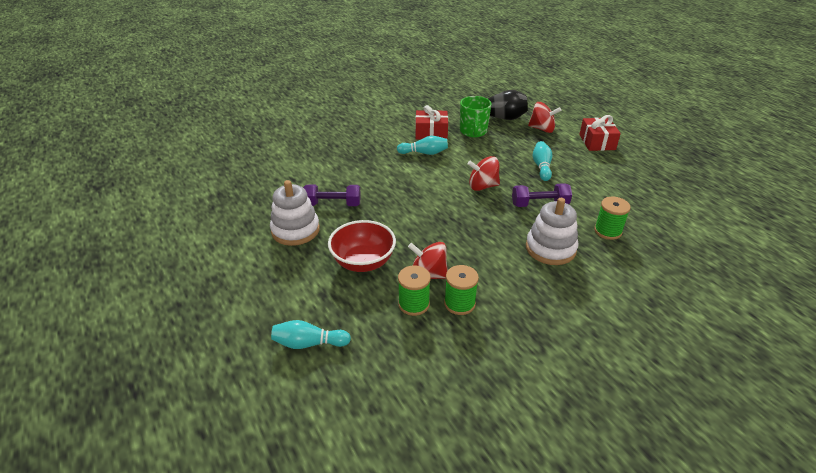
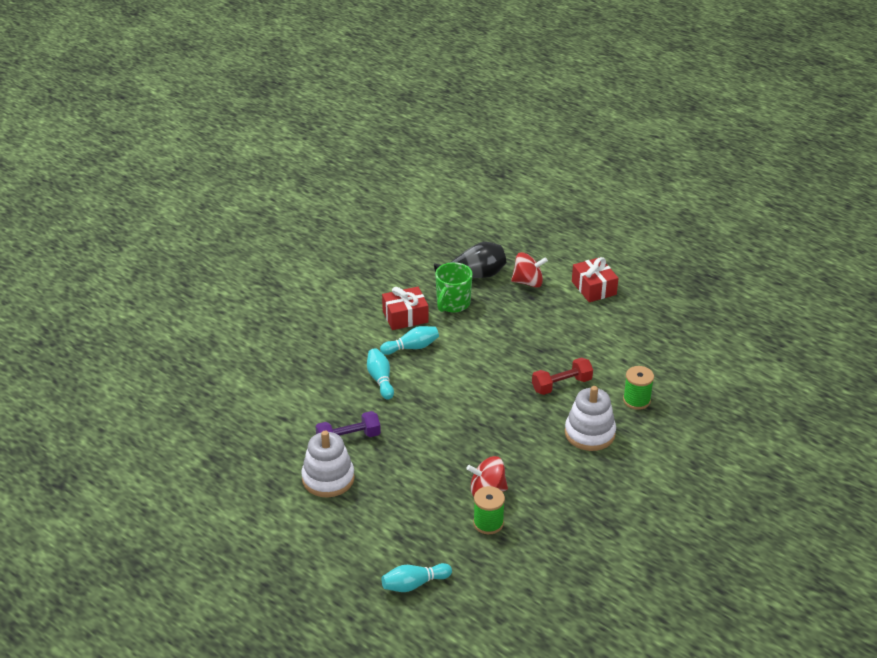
camera: 20 degrees left, 0 degrees up
(363, 262) = (418, 495): red bowl -> none
(459, 303) = (529, 511): green spool -> none
(473, 132) = (453, 304): green mug -> green mug turned 45 degrees clockwise
(482, 186) = (495, 377): red spinning top -> none
(539, 204) = (561, 385): purple dumbbell -> red dumbbell
(541, 167) = (546, 336): turquoise bowling pin -> turquoise bowling pin (380, 380)

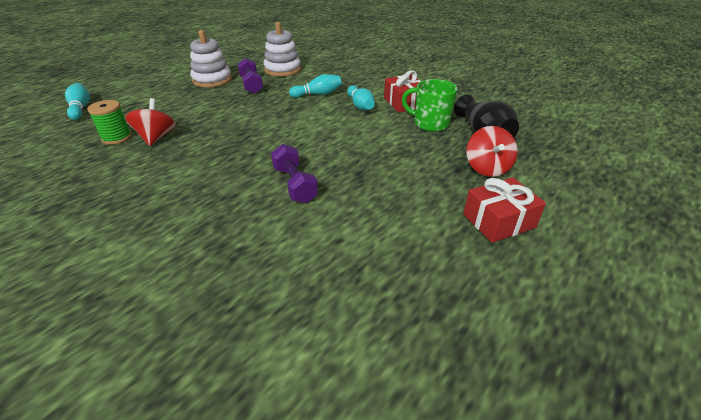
camera: 90 degrees right, 0 degrees up
(561, 385) = (295, 184): red dumbbell -> purple dumbbell
(589, 433) = (204, 201): white stacking toy -> white stacking toy (283, 70)
(636, 400) = (251, 246): green spool -> none

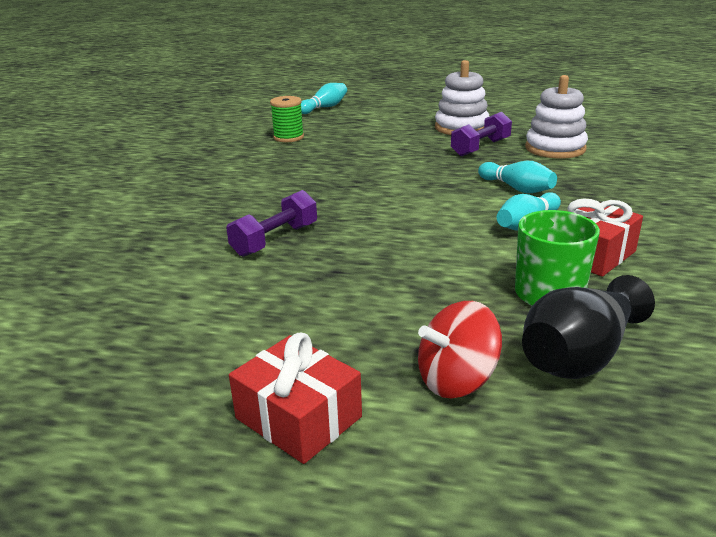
camera: 65 degrees right, 10 degrees down
(156, 138) = (305, 150): red spinning top -> none

